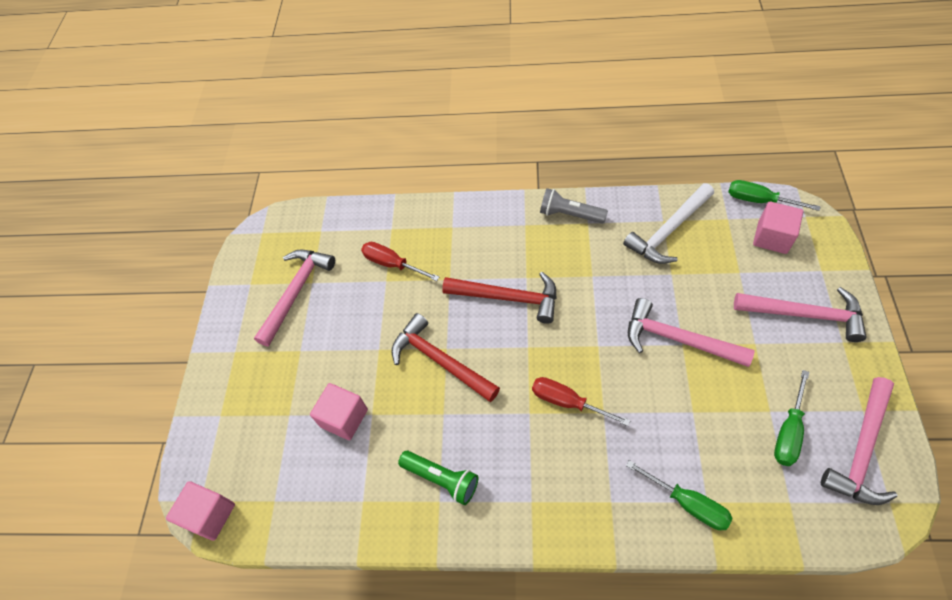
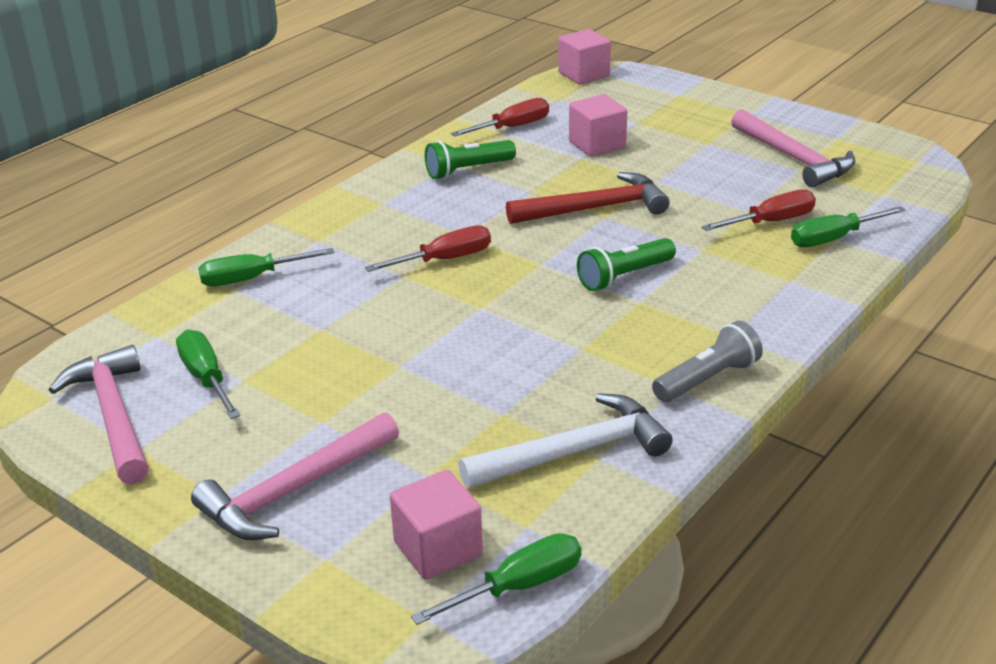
camera: 120 degrees right, 25 degrees down
(349, 499) = (513, 127): none -> red screwdriver
(392, 229) = (833, 239): none -> green screwdriver
(508, 298) = (624, 276): red hammer -> green flashlight
(668, 231) = (574, 452): white hammer -> white hammer turned 75 degrees clockwise
(678, 339) = (410, 366): pink hammer -> none

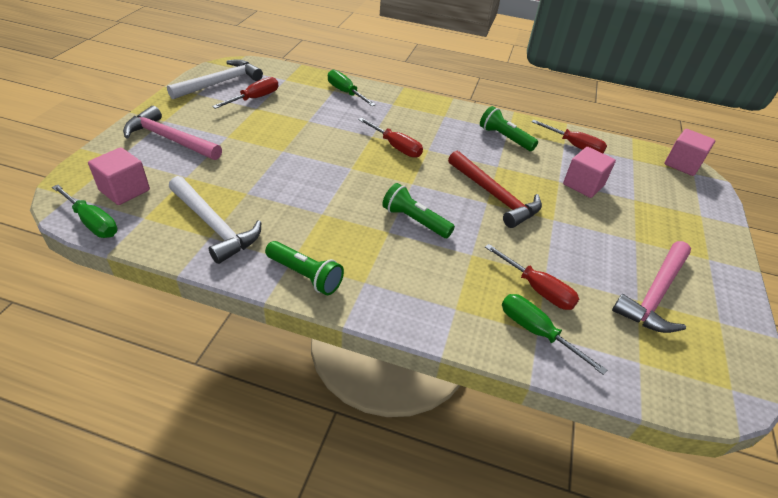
camera: 65 degrees right, 10 degrees up
(114, 415) = (220, 83): pink hammer -> white hammer
(206, 378) = (255, 98): green screwdriver -> red screwdriver
(707, 379) = (305, 275): grey flashlight -> green flashlight

